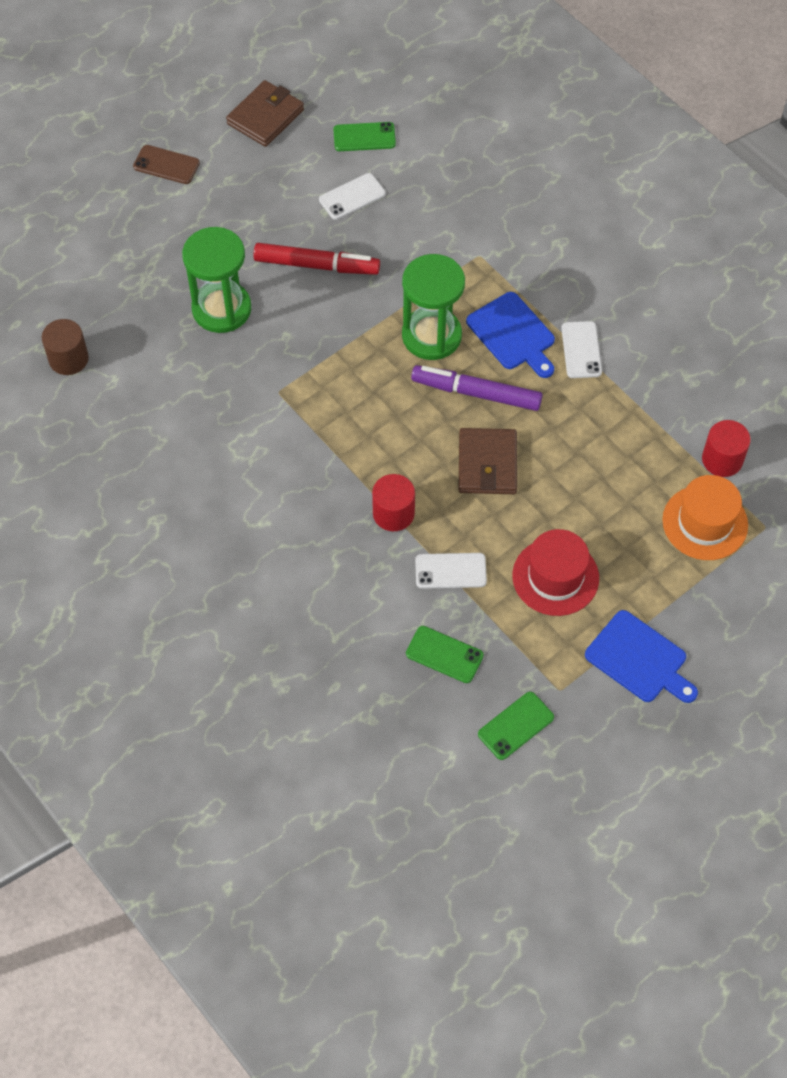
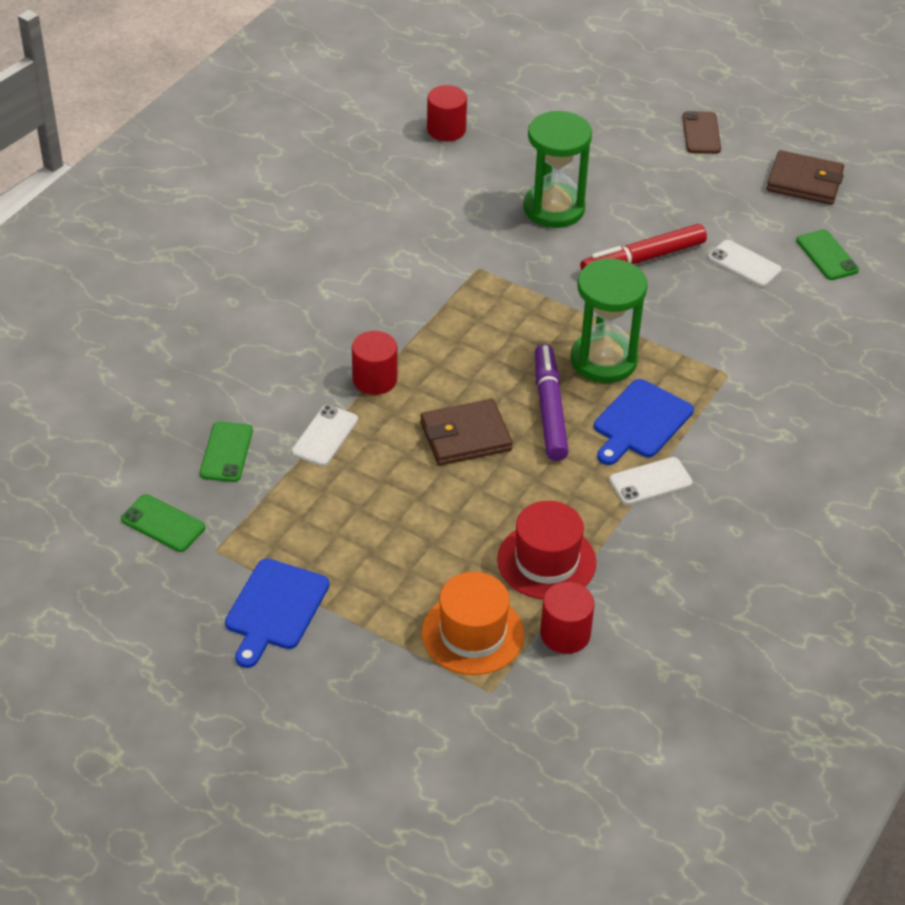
camera: 70 degrees right, 15 degrees down
(68, 359) = (446, 130): brown cylinder -> red cylinder
(316, 265) = (643, 259): red marker -> red marker turned 75 degrees clockwise
(450, 571) = (325, 436): white phone -> white phone turned 45 degrees clockwise
(555, 577) = (350, 519): red hat -> red hat (546, 561)

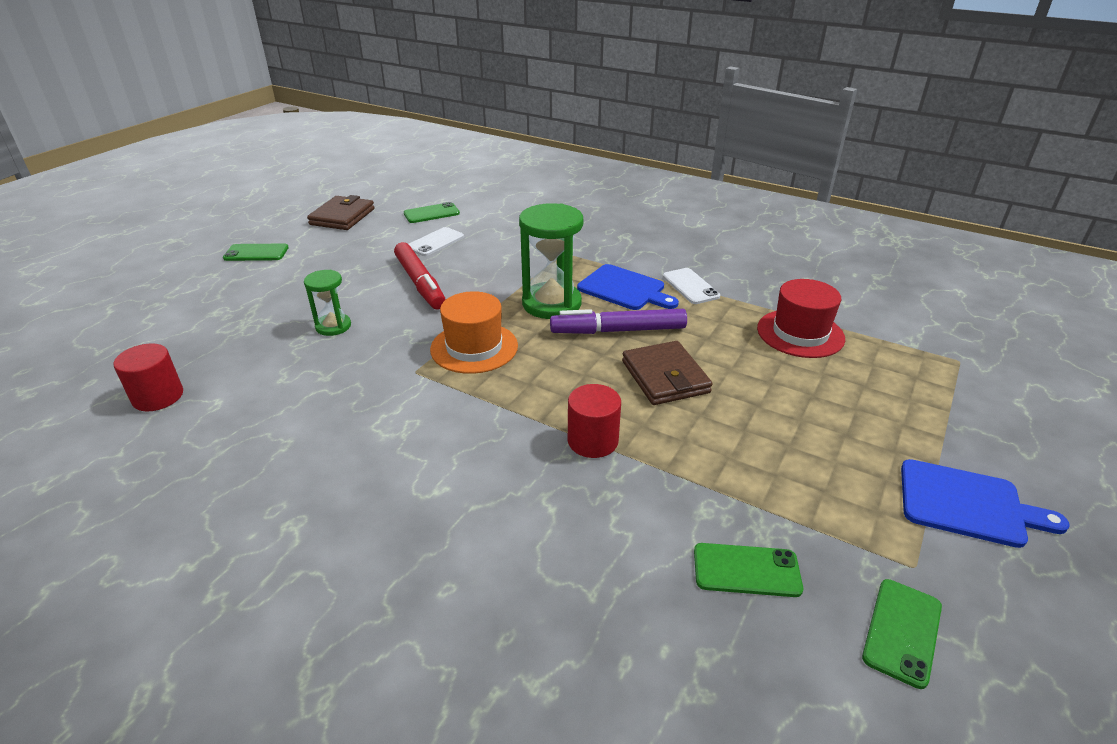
camera: 90 degrees left, 10 degrees down
(325, 436) = (691, 477): white phone -> none
(472, 634) = (905, 370): orange hat -> orange hat (474, 347)
(554, 208) = (333, 326): green hourglass -> green hourglass, size x0.56
(565, 634) = (872, 325): red cylinder -> none
(701, 133) = (256, 253): brown phone -> green phone

